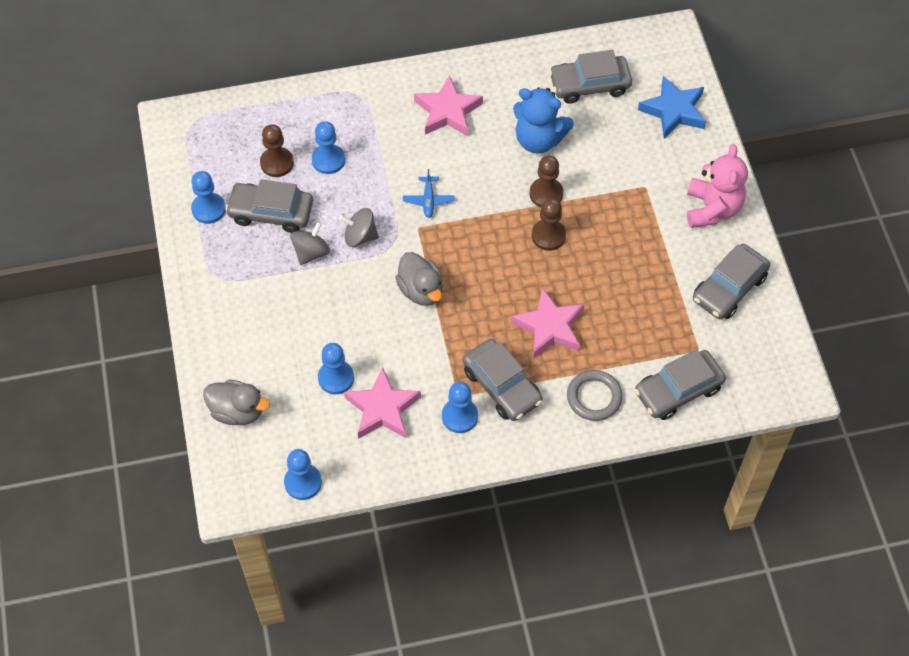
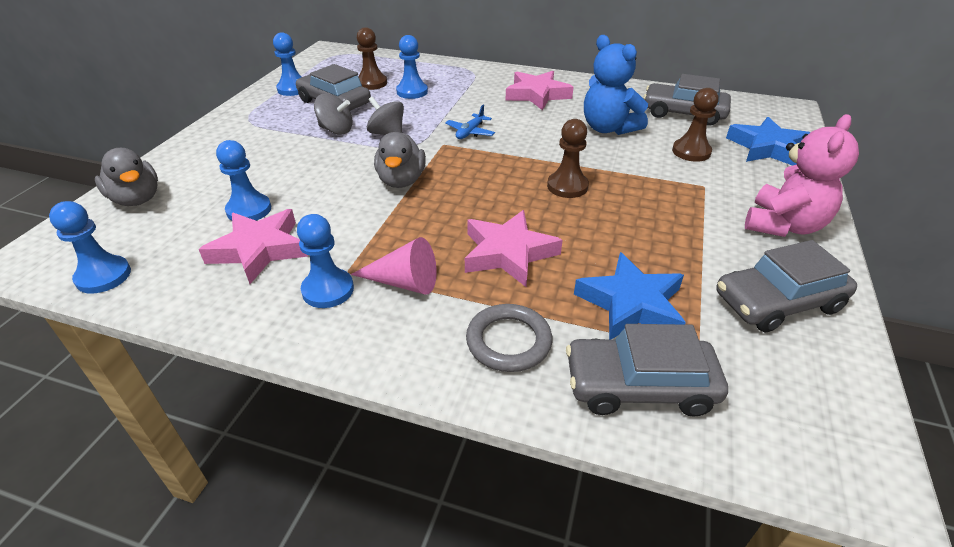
camera: 30 degrees right, 20 degrees down
(311, 252) = (336, 130): grey spinning top -> grey spinning top turned 45 degrees clockwise
(502, 386) = (404, 282): grey car -> pink cone
(546, 194) = (588, 160): brown pawn -> brown pawn (691, 152)
(647, 332) = (631, 304): none -> blue star

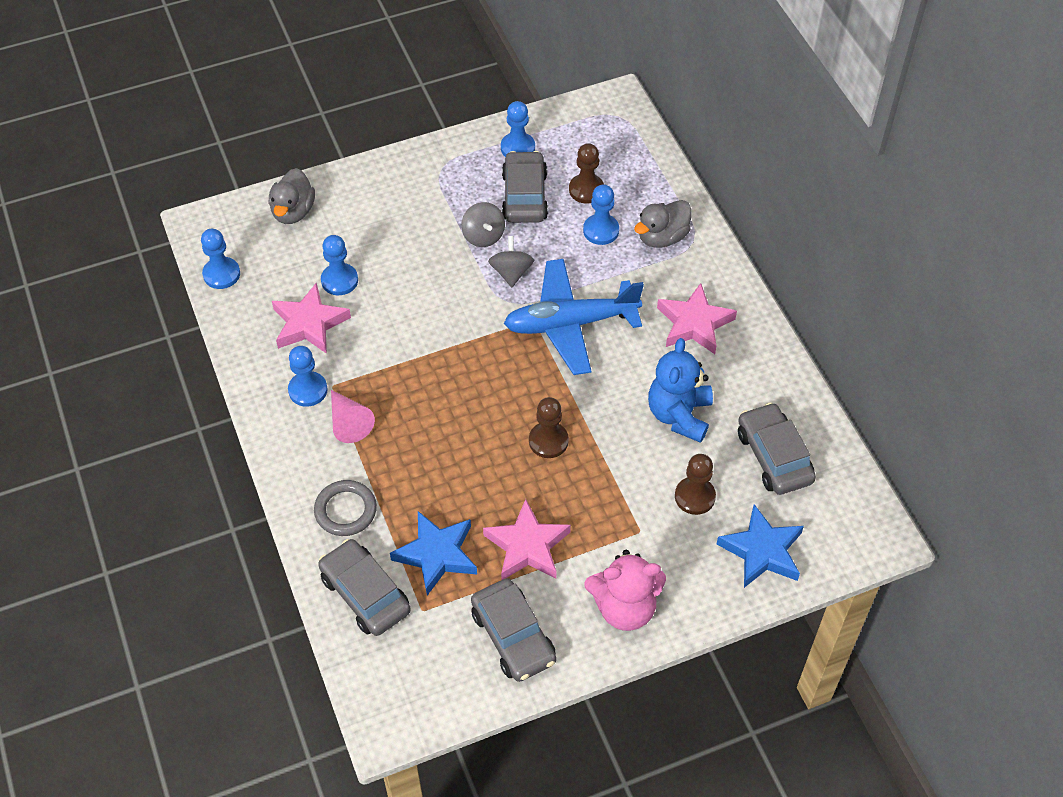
camera: 50 degrees right, 15 degrees up
(401, 181) = (455, 334): grey duck -> grey duck (662, 237)
(470, 132) = (570, 324): blue plane -> blue plane, size x2.48
(508, 253) = (428, 457): pink star -> pink star (527, 546)
(777, 302) = (513, 636): grey car -> grey car turned 150 degrees counterclockwise

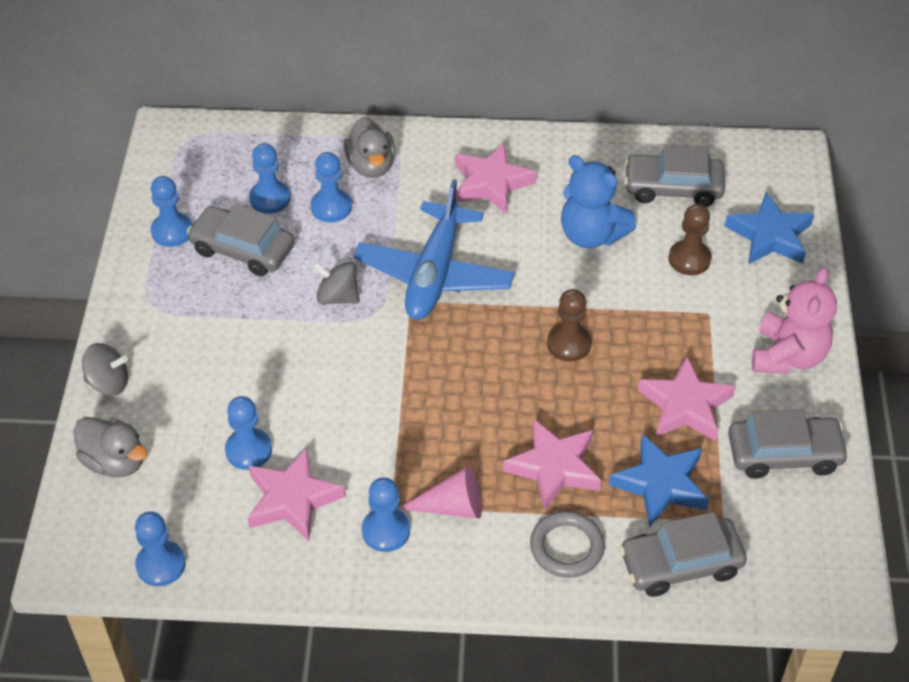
camera: 65 degrees left, 5 degrees down
(417, 475) = (554, 467): none -> pink star
(483, 236) = (273, 302): grey spinning top -> grey spinning top (108, 383)
(586, 190) = (270, 198): brown pawn -> blue pawn

